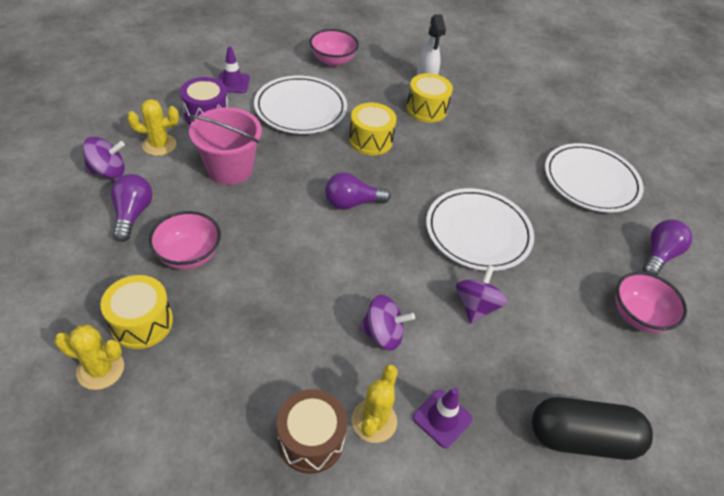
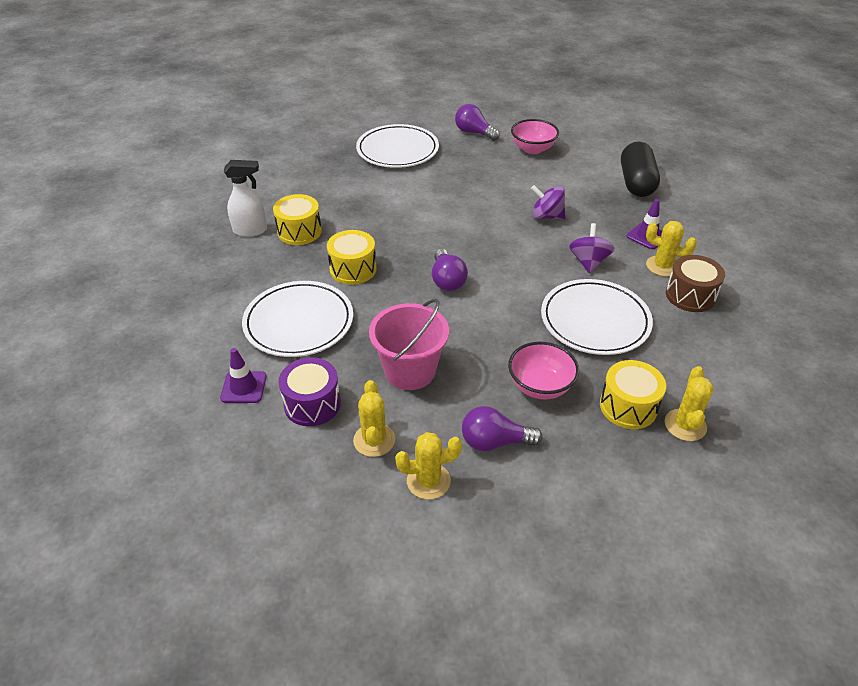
camera: 85 degrees left, 5 degrees down
(108, 171) = (428, 481): purple spinning top -> yellow cactus
(333, 61) = (201, 300): pink bowl -> none
(478, 232) = (469, 210): white plate -> white plate (595, 320)

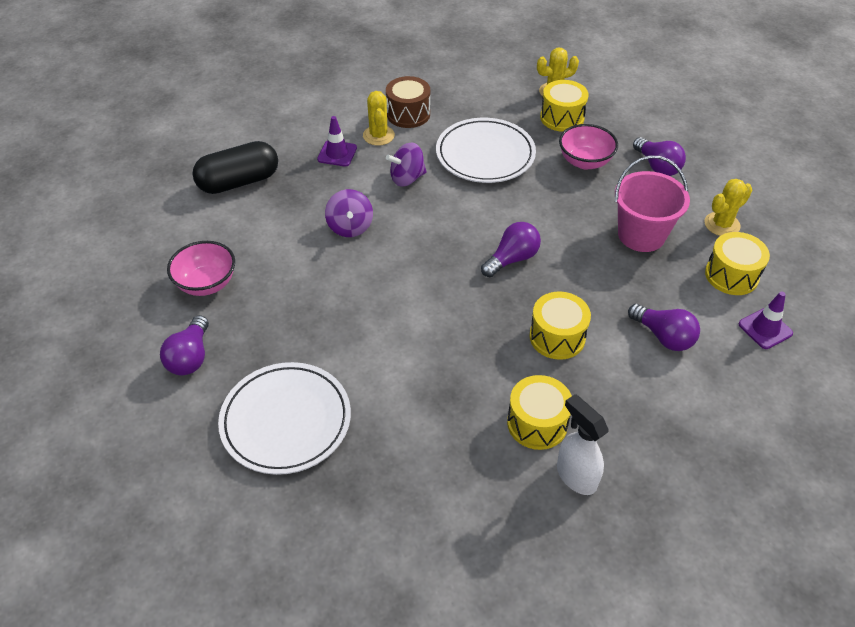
camera: 120 degrees left, 5 degrees up
(299, 322) = (663, 336): white plate -> purple light bulb
(312, 404) = (731, 275): purple drum -> yellow drum
(428, 481) = (721, 184): yellow cactus -> none

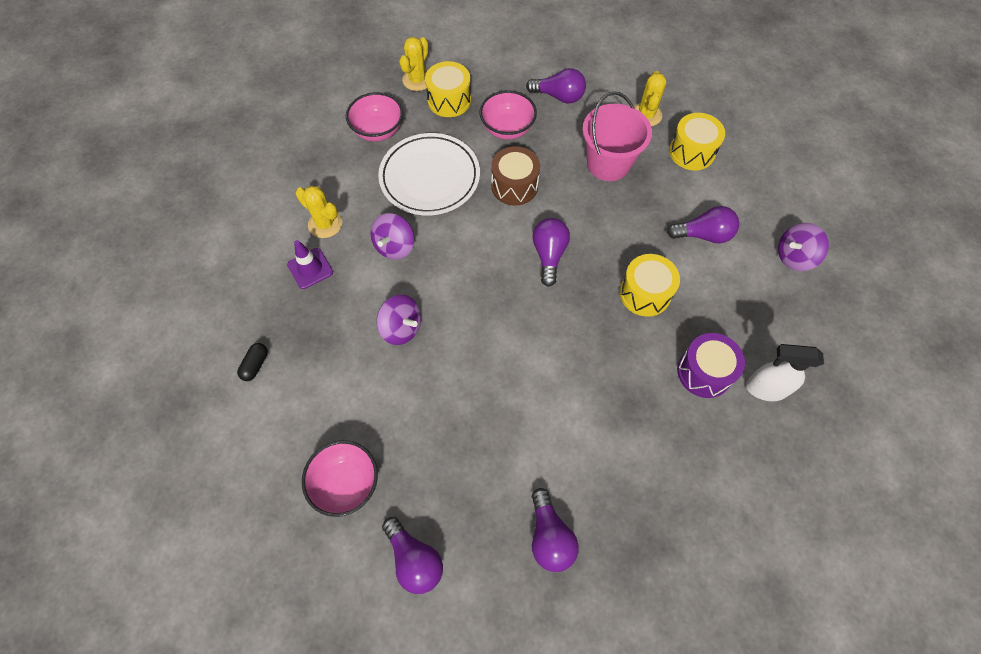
camera: 45 degrees left, 15 degrees up
(239, 182) = (255, 365): black capsule -> black capsule, size x0.42
(286, 421) = (549, 536): white plate -> purple light bulb
(408, 114) = (326, 184): brown drum -> brown drum (514, 186)
(484, 105) = (378, 131): none -> pink bowl
(537, 423) = (704, 372): yellow drum -> purple drum
(733, 412) = (794, 257): none -> purple spinning top
(765, 329) = (749, 178): purple traffic cone -> none

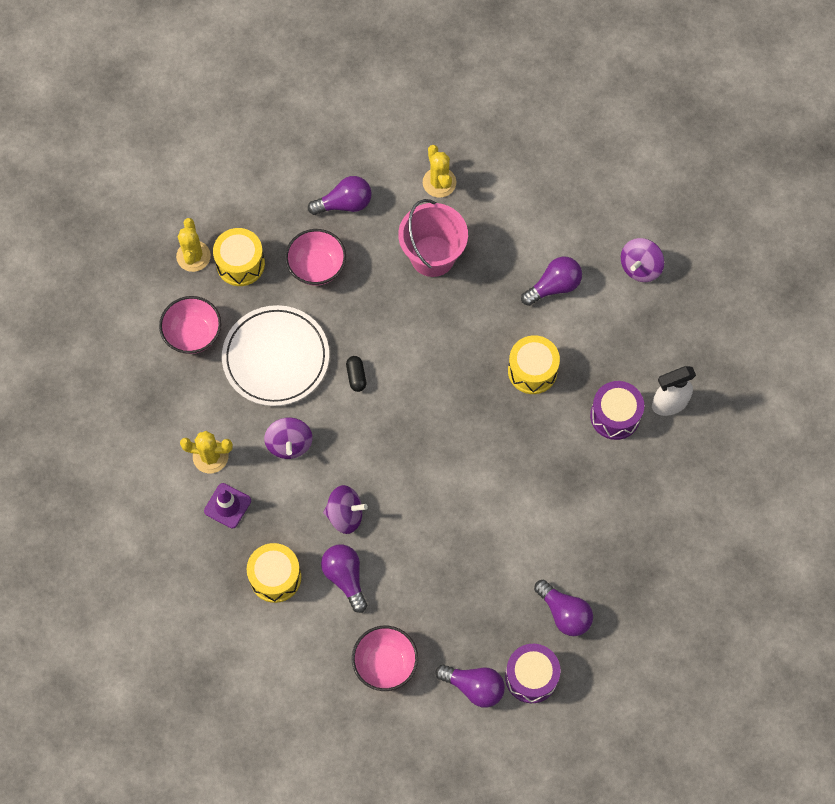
camera: 30 degrees left, 5 degrees up
(255, 365) = (243, 615): black capsule -> black capsule (356, 376)
(477, 584) = (531, 677): none -> purple drum
(514, 186) = (360, 325): brown drum -> none
(549, 255) = (431, 378): purple light bulb -> purple light bulb (345, 577)
(692, 152) = (502, 203): yellow drum -> yellow drum (275, 577)

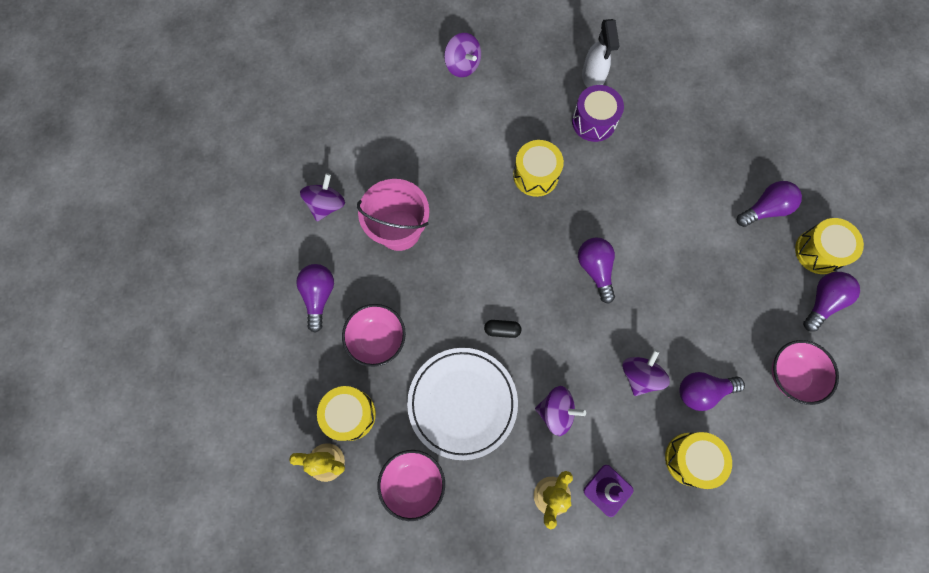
camera: 75 degrees left, 5 degrees up
(439, 182) = (326, 205): yellow cactus -> purple spinning top
(531, 677) = (818, 251): purple drum -> yellow drum
(554, 286) = (460, 136): purple light bulb -> purple light bulb (595, 269)

